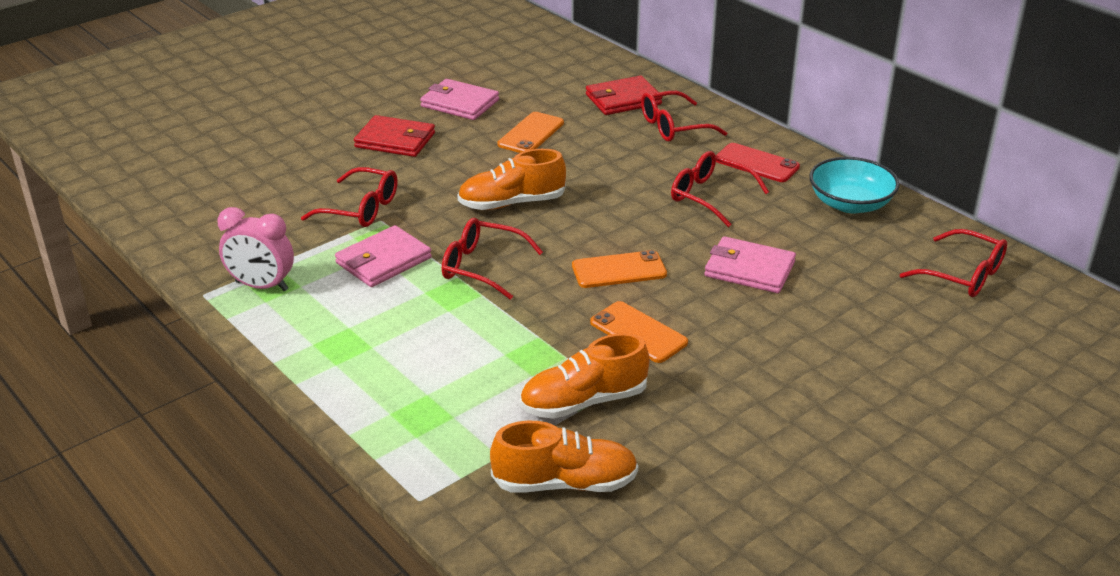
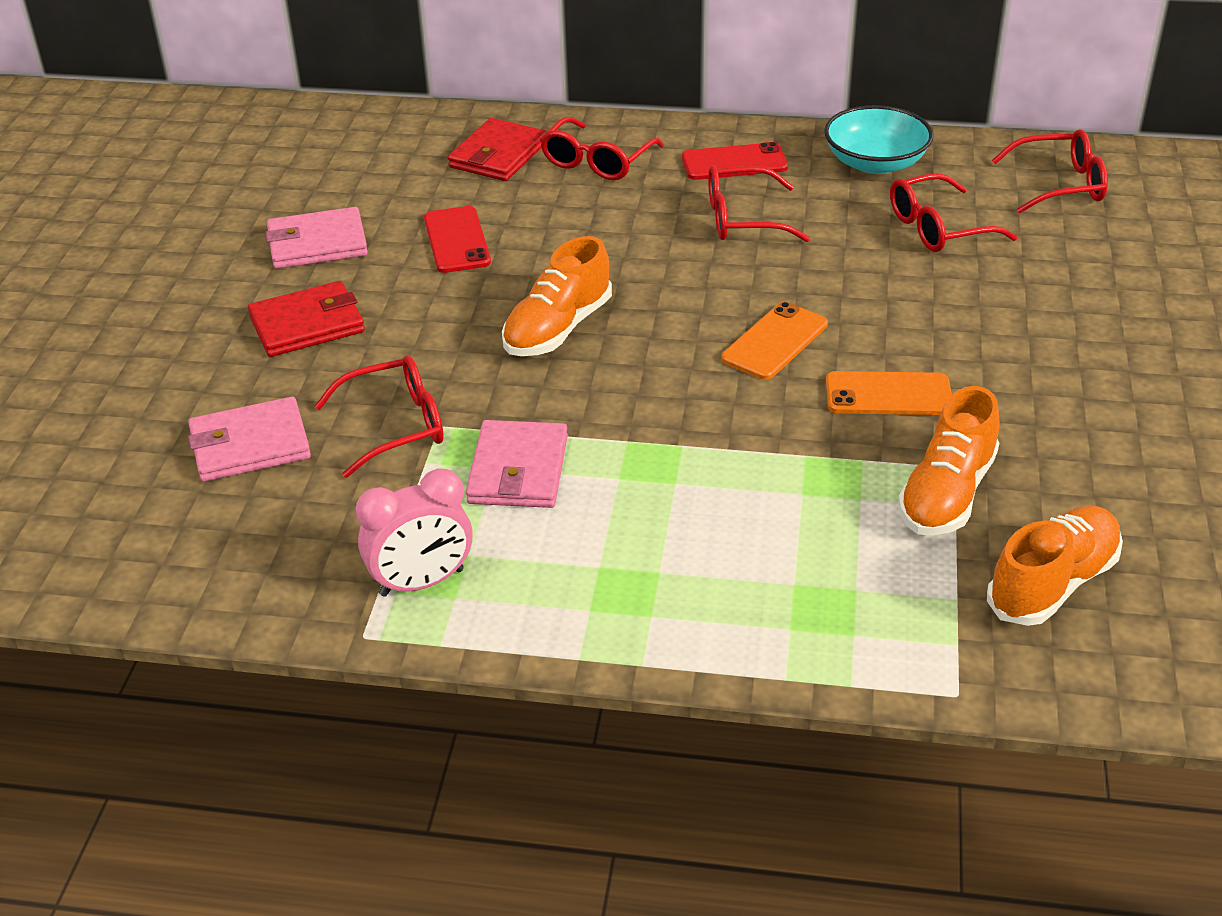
camera: 40 degrees left, 5 degrees up
(481, 267) = (635, 416): red glasses -> red glasses (937, 228)
(531, 134) = (457, 240): orange phone -> red phone
(749, 269) = (887, 274): pink wallet -> pink wallet (250, 445)

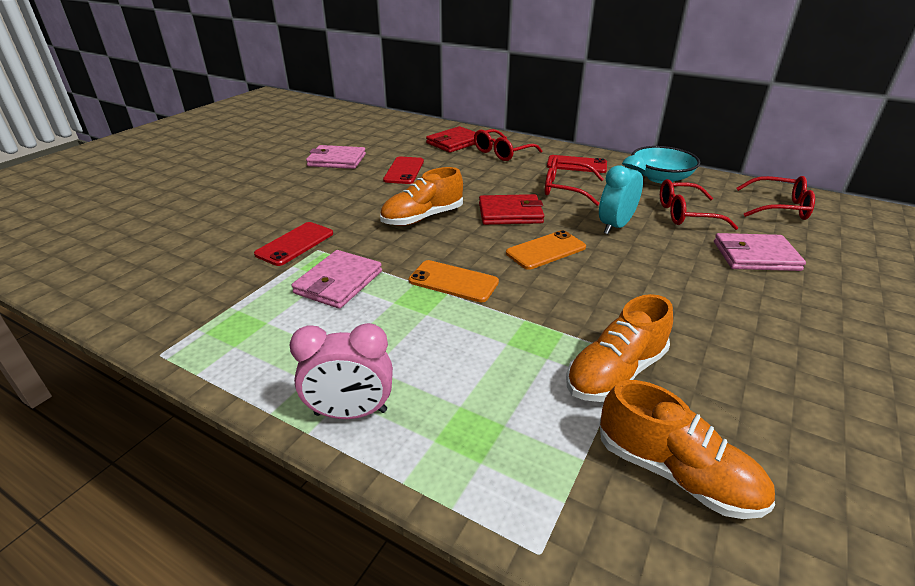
camera: 20 degrees right, 5 degrees down
(250, 445) = (214, 236): pink wallet -> pink wallet (755, 256)
(307, 324) = (298, 190): red wallet -> red wallet (510, 213)
(396, 426) = (295, 244): red glasses -> red phone
(422, 583) = (224, 331): pink clock -> pink clock (350, 413)
(850, 275) = (615, 226): none -> turquoise clock
(888, 395) = (605, 296): orange phone -> orange phone (453, 281)
(1052, 584) = (675, 473): orange shoe -> orange shoe turned 60 degrees clockwise

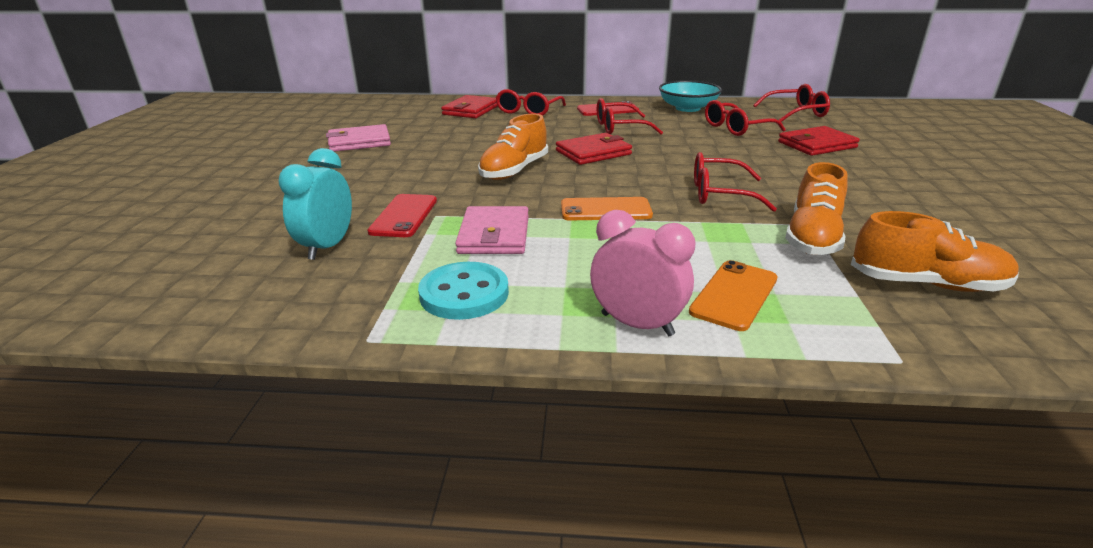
camera: 25 degrees left, 5 degrees down
(260, 334) = (464, 294): none -> turquoise button
(350, 413) = (637, 324): pink clock -> pink clock turned 120 degrees counterclockwise
(404, 171) = (447, 139): red phone -> none
(545, 250) = (657, 172): orange phone -> orange phone (734, 295)
(578, 292) = (719, 194): none -> red glasses
(615, 226) = (692, 145): turquoise clock -> turquoise clock (327, 247)
(755, 256) = (816, 145): pink wallet -> red wallet

